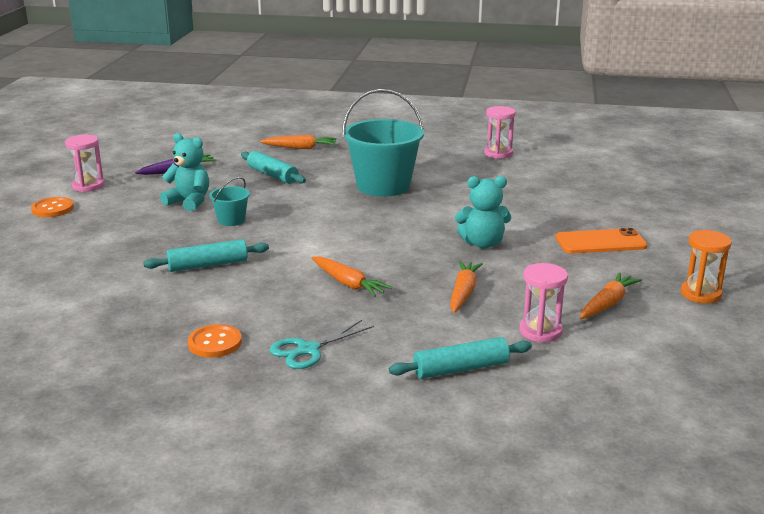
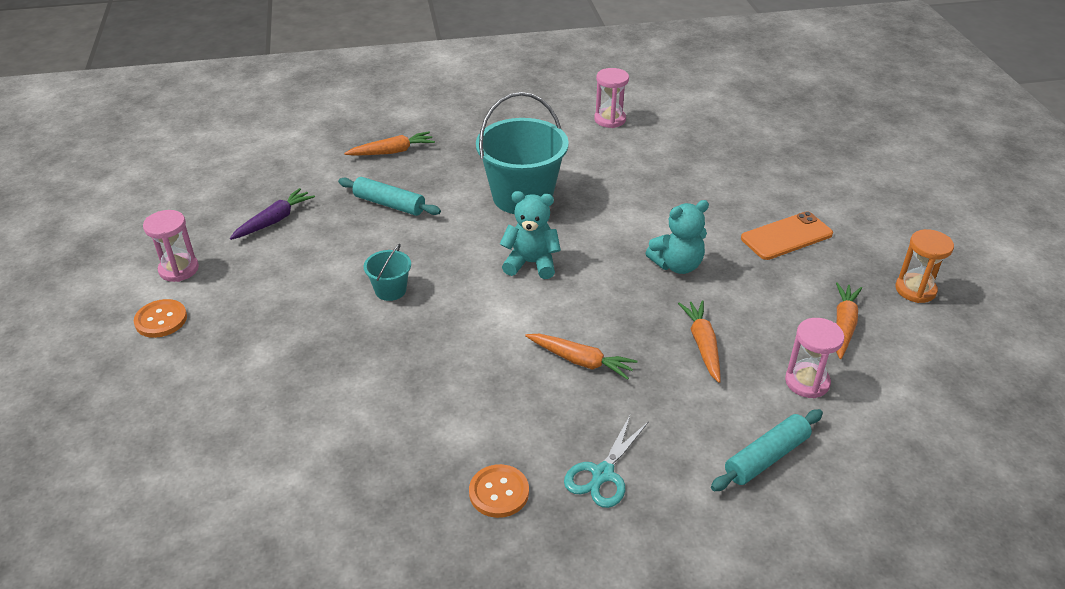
camera: 20 degrees left, 15 degrees up
(189, 202) = (322, 270): turquoise teddy bear -> turquoise teddy bear (531, 263)
(208, 265) = (411, 370): turquoise rolling pin -> none

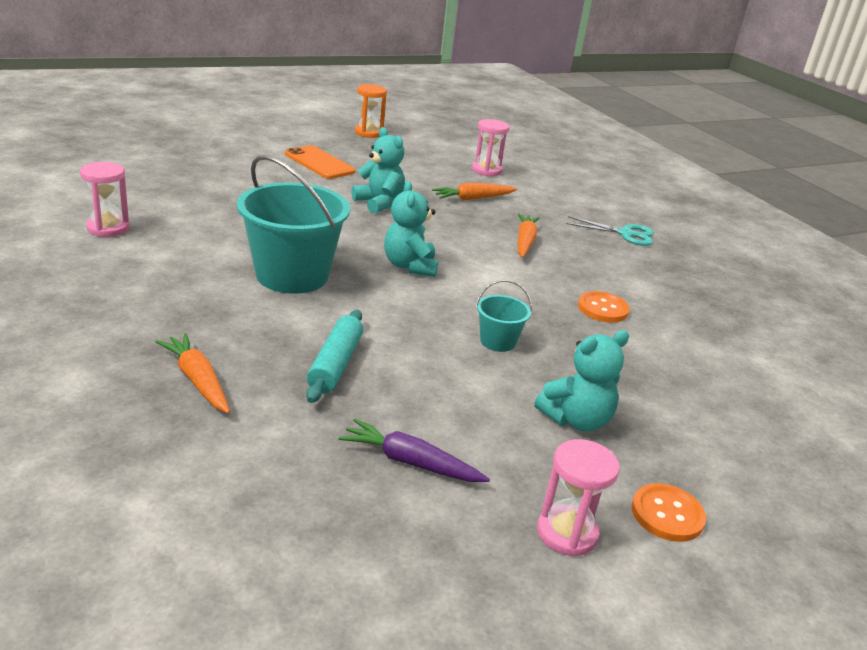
camera: 110 degrees left, 10 degrees down
(273, 306) = (576, 420): none -> turquoise teddy bear
(499, 492) = (677, 269): orange button -> orange button (602, 309)
(766, 457) = (563, 186): turquoise rolling pin -> none
(843, 325) = (420, 155): orange carrot -> none

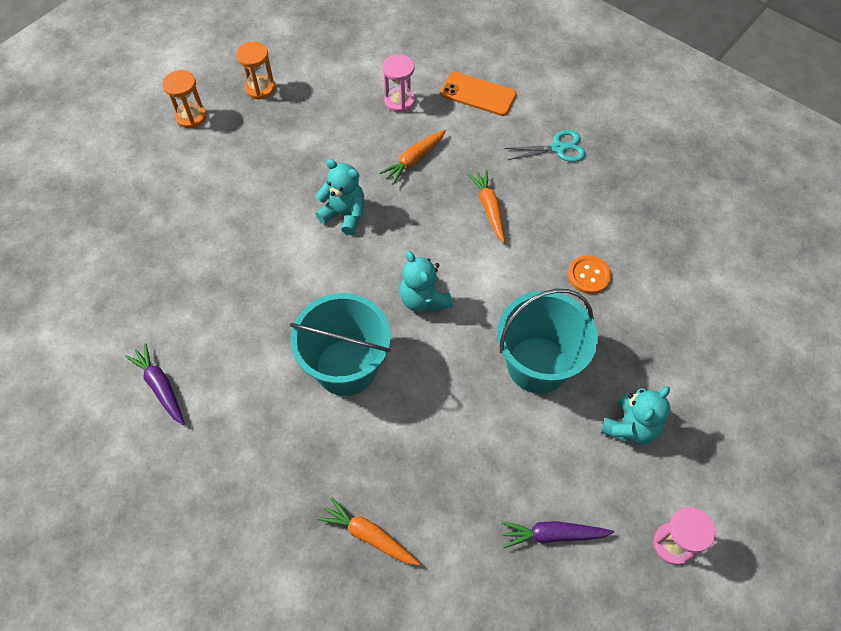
camera: 20 degrees left, 30 degrees up
(108, 228) = (160, 387): pink hourglass -> purple carrot
(297, 128) = (191, 117): none -> orange hourglass
(319, 163) = (253, 173): orange phone -> orange phone (478, 94)
(335, 364) = (446, 460): turquoise rolling pin -> none
(497, 341) = (538, 365): turquoise bucket -> turquoise bucket, size x2.16
(667, 514) = (721, 491): orange button -> none

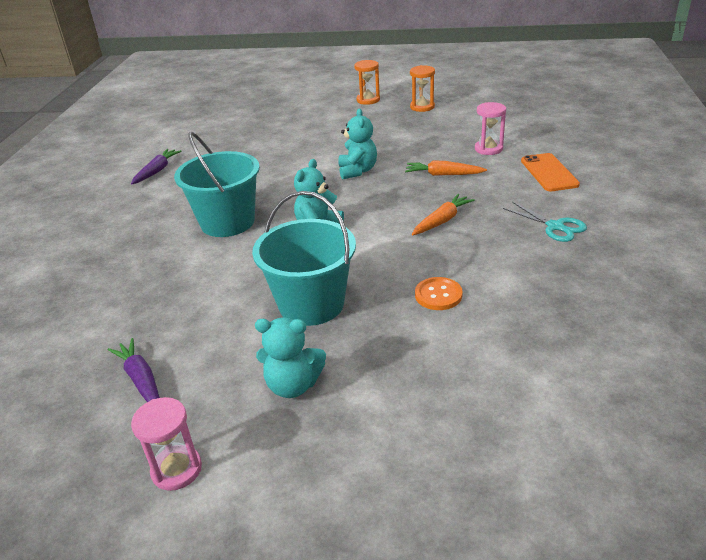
camera: 60 degrees right, 25 degrees down
(369, 535) = (89, 287): orange carrot -> none

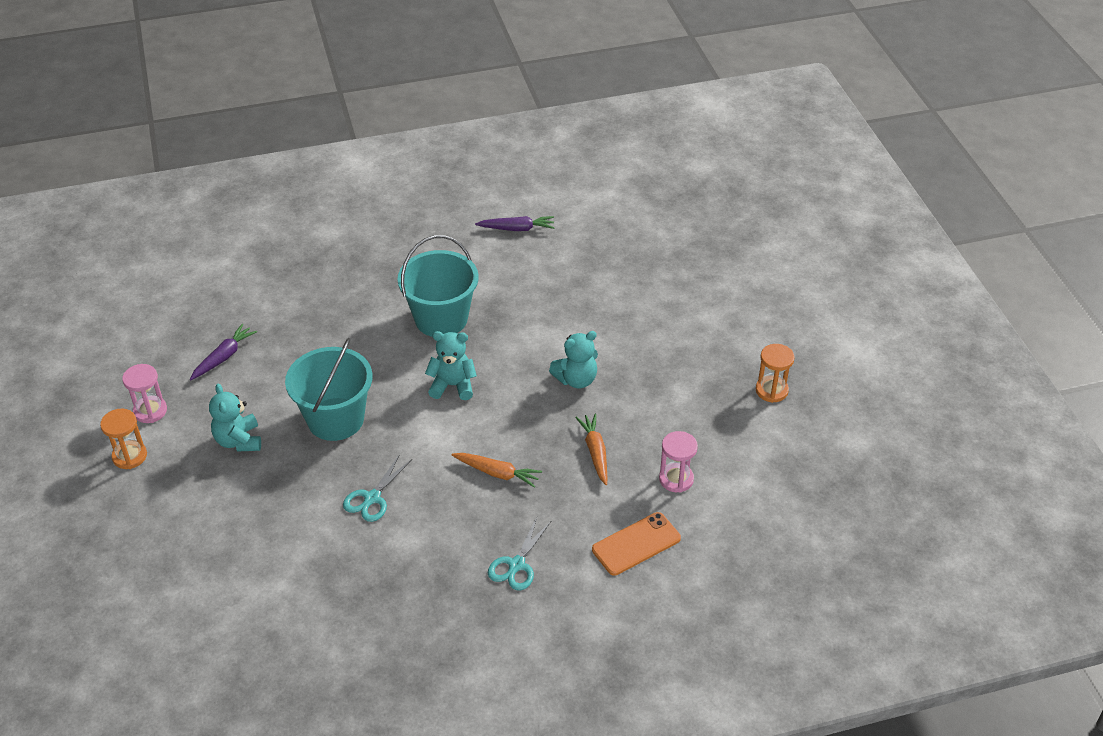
camera: 65 degrees right, 10 degrees up
(368, 100) = (769, 333): orange hourglass -> orange hourglass (130, 456)
(438, 295) = (372, 498): orange button -> turquoise scissors

